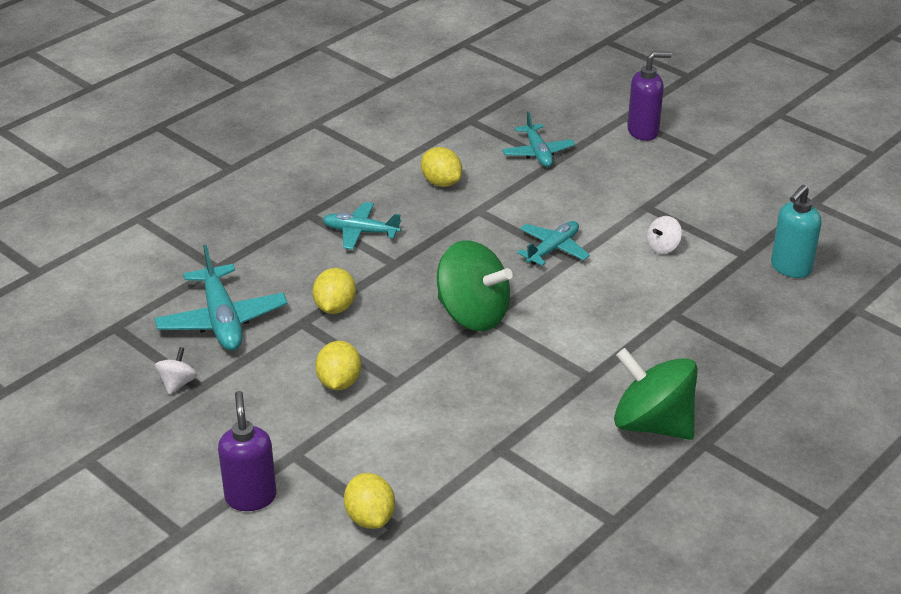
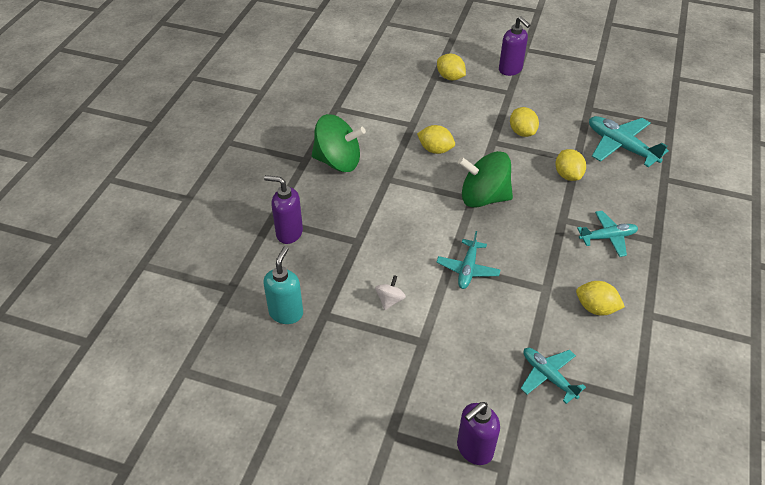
camera: 155 degrees right, 10 degrees up
(177, 383) = (601, 106): white spinning top -> none
(491, 396) = (435, 150): none -> yellow lemon
(762, 348) = (289, 233): none -> purple soap dispenser

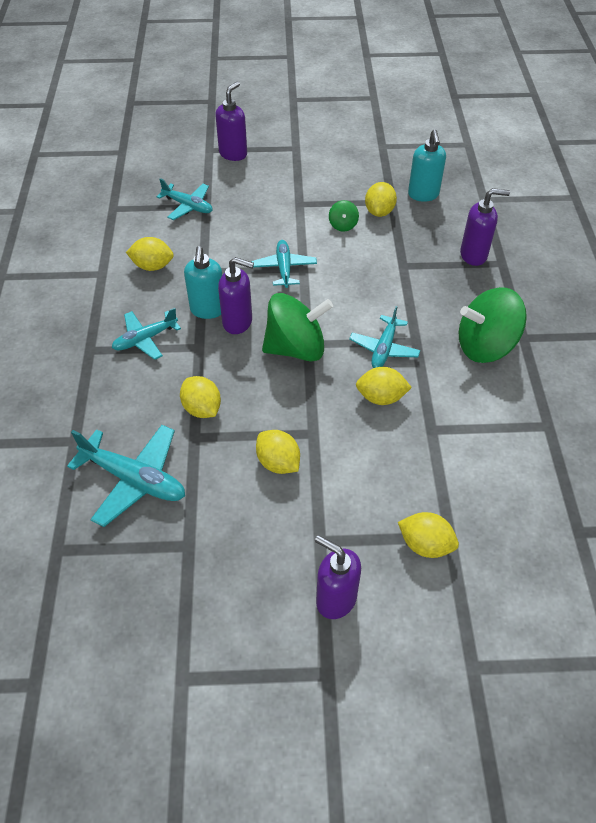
camera: 160 degrees right, 5 degrees up
(344, 305) = (379, 212): none -> yellow lemon
(390, 300) = (343, 225): white spinning top -> green spinning top
(415, 179) = (384, 348): none -> turquoise plane
(525, 230) = (238, 322): none -> purple soap dispenser
(549, 248) = (208, 310): none -> turquoise soap dispenser

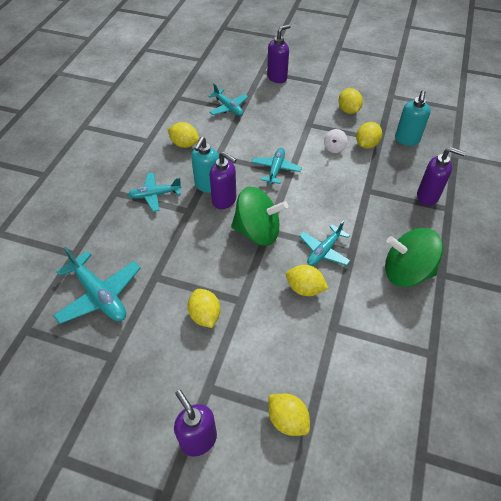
camera: 20 degrees right, 0 degrees up
(202, 408) = (170, 257): yellow lemon -> yellow lemon (348, 110)
(343, 225) = (334, 148): green spinning top -> white spinning top

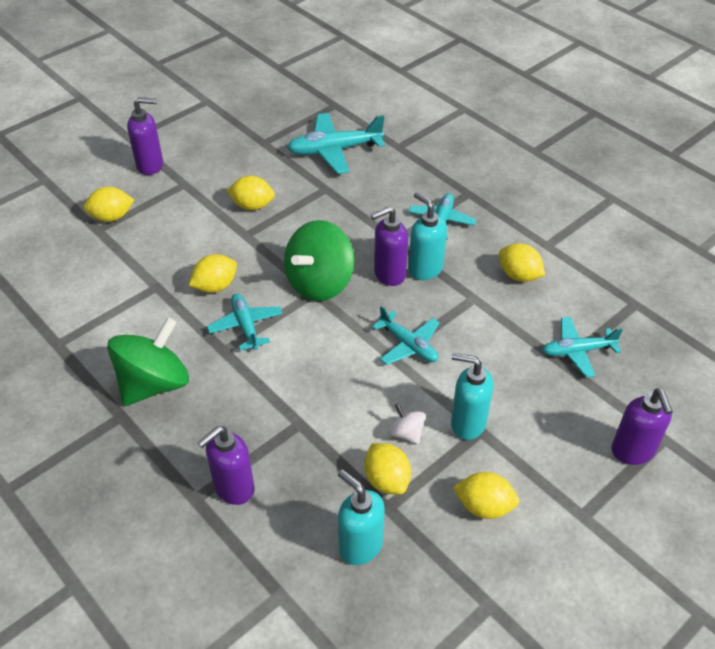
camera: 120 degrees right, 5 degrees down
(184, 144) = (519, 275): yellow lemon -> yellow lemon turned 75 degrees clockwise
(308, 130) = (467, 423): none -> turquoise soap dispenser

